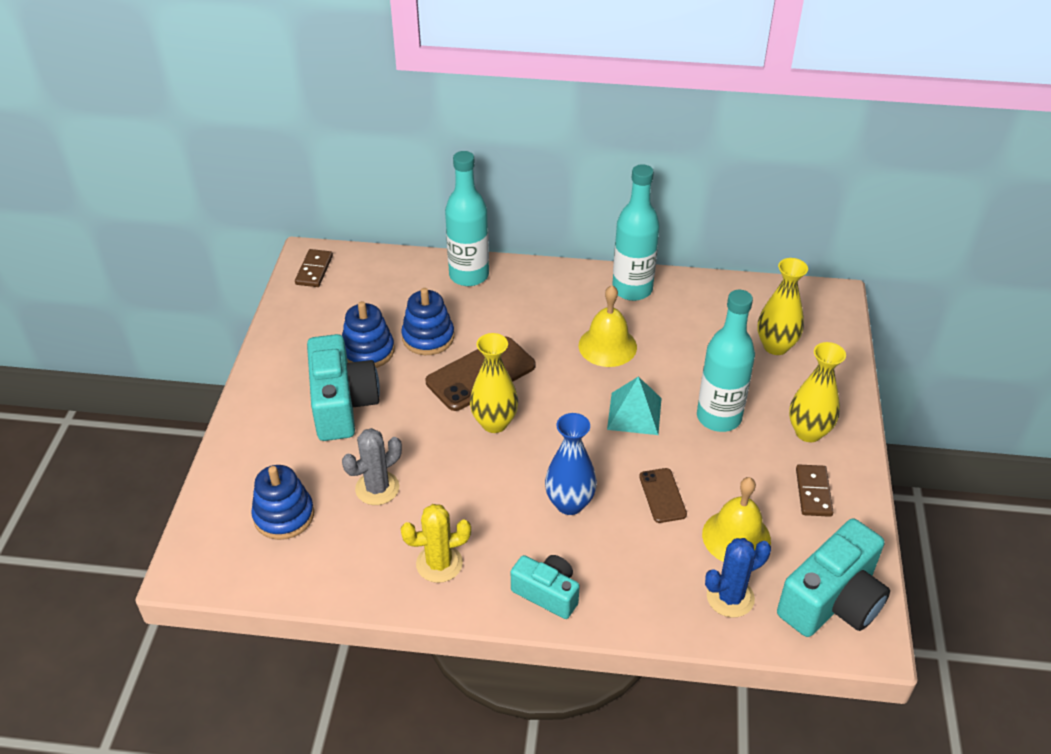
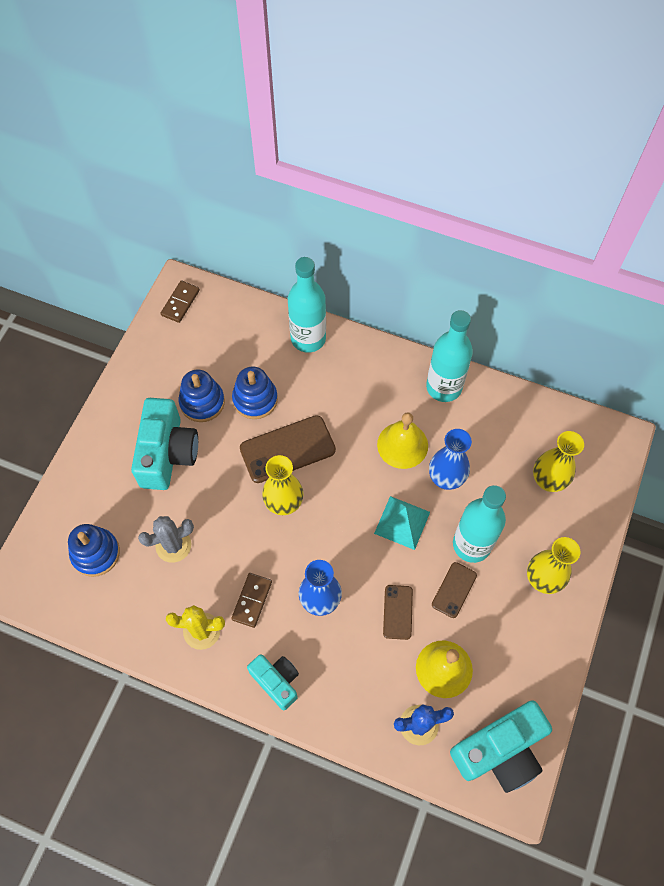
camera: 15 degrees right, 20 degrees up
(666, 365) = (446, 478): none -> blue vase
(716, 462) = (454, 590): none -> brown phone
(813, 492) = (524, 641): brown domino -> brown domino (252, 600)

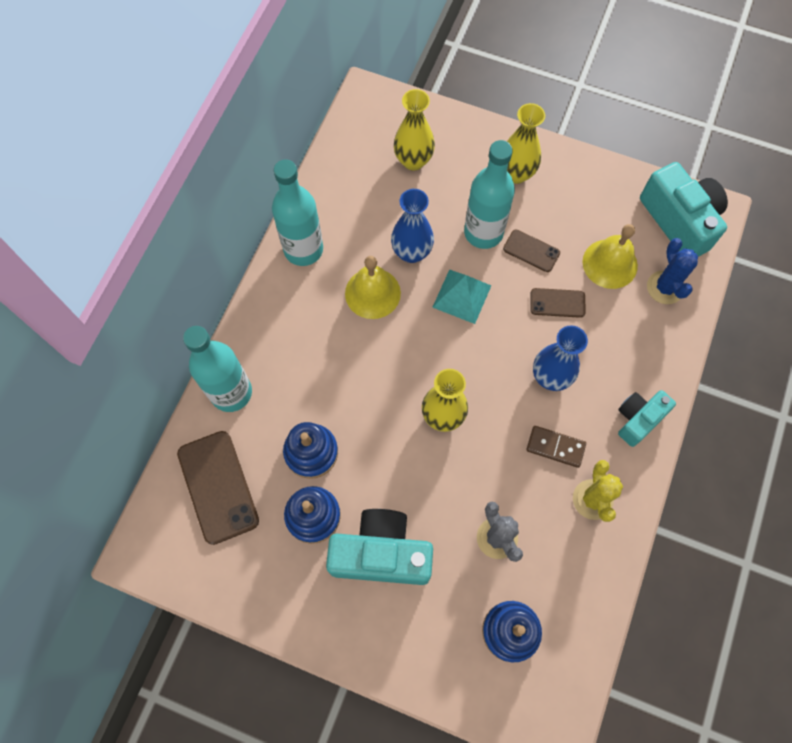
camera: 90 degrees left, 5 degrees up
(180, 303) = (165, 553): brown domino -> none
(287, 449) = (376, 413): brown phone -> brown phone (218, 487)

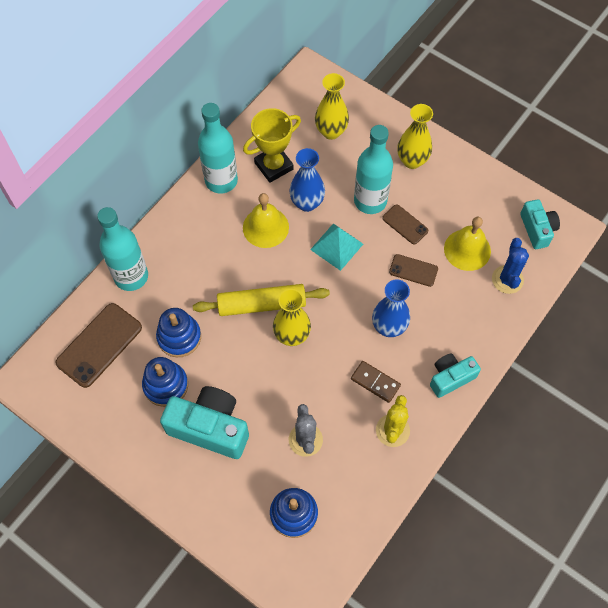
camera: 15 degrees right, 5 degrees down
(218, 487) = (99, 345): brown phone -> brown phone turned 45 degrees clockwise
(359, 217) = (274, 166): none -> yellow trophy
(396, 387) = (262, 304): none -> yellow rolling pin
(679, 221) = (537, 229): turquoise camera -> turquoise camera, size x0.60

